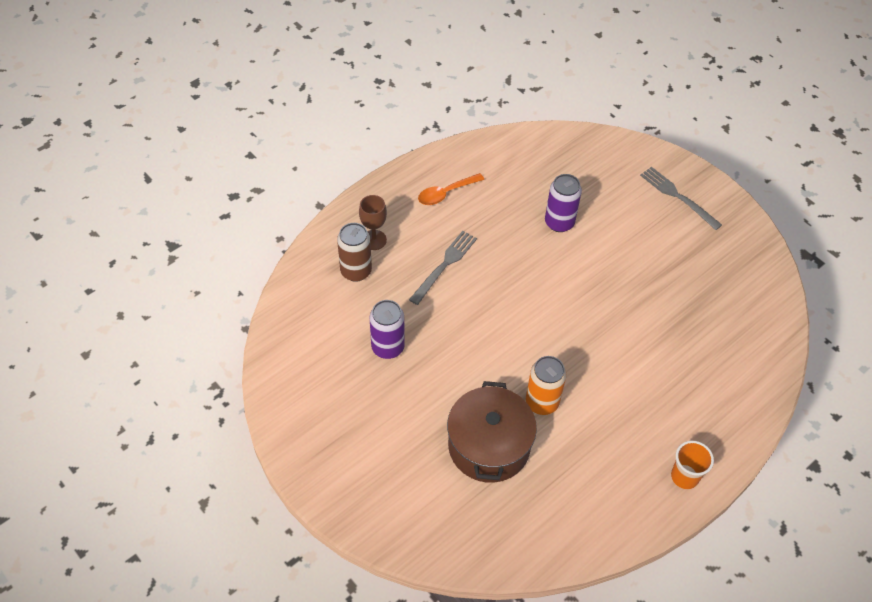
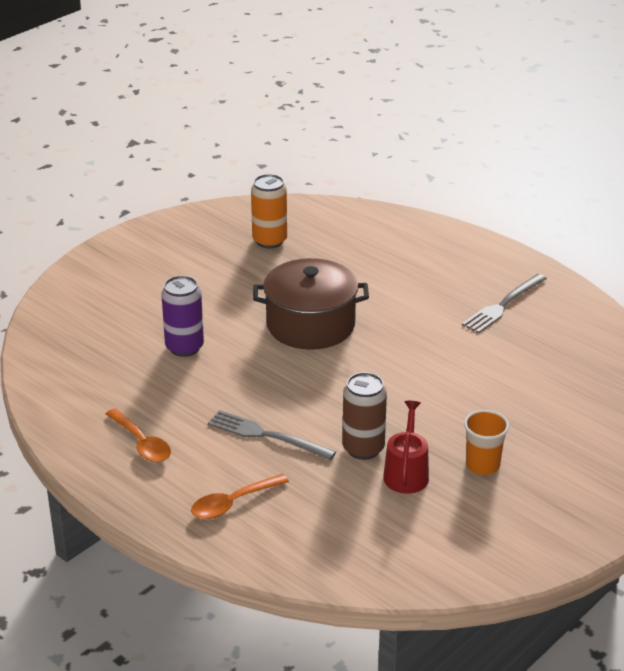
camera: 95 degrees left, 20 degrees down
(356, 271) = (290, 515): brown can -> brown can (363, 448)
(374, 240) = (232, 503): brown goblet -> orange spoon
(388, 347) = (406, 473): purple can -> red watering can
(489, 446) = (515, 385): brown pot -> brown pot (310, 325)
(542, 402) = (447, 351): orange can -> orange can (269, 241)
(678, 196) = (135, 264): grey fork -> grey fork (503, 305)
(684, 477) = (502, 263): orange cup -> orange cup (482, 465)

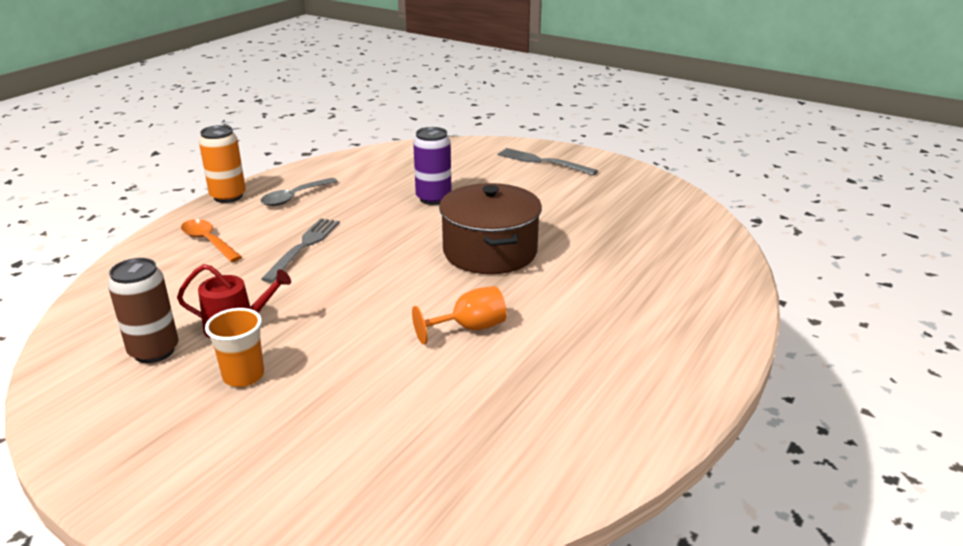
camera: 80 degrees right, 5 degrees down
(141, 443) = (294, 197): orange spoon -> grey spoon
(269, 241) = (633, 217): orange can -> orange can (228, 196)
(363, 448) = (280, 297): brown can -> brown can (154, 351)
(433, 348) = (469, 328): none -> orange goblet
(503, 305) = (584, 376): grey fork -> grey fork (543, 162)

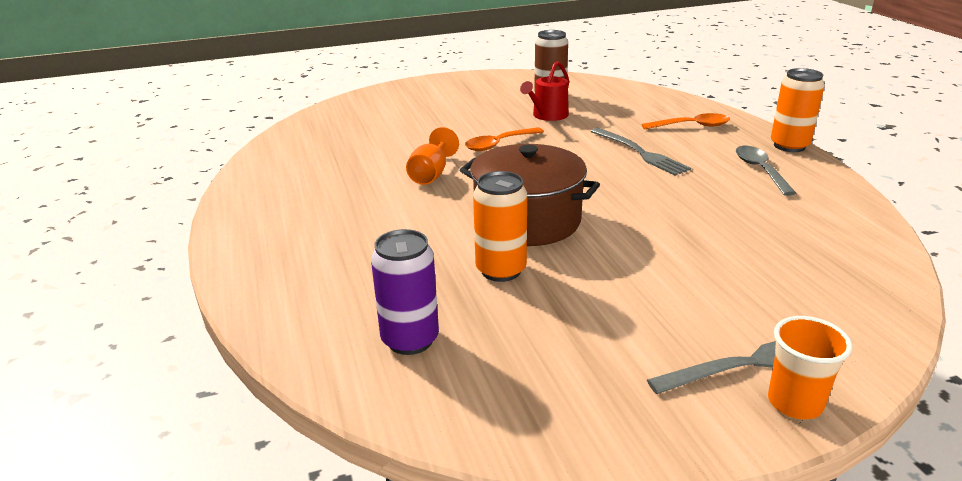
camera: 130 degrees right, 0 degrees up
(243, 376) = (489, 109): orange cup -> orange cup (795, 403)
(354, 322) = (499, 144): none -> orange spoon
(433, 198) = (687, 234): purple can -> purple can (410, 340)
(565, 237) = (501, 270): none -> orange can

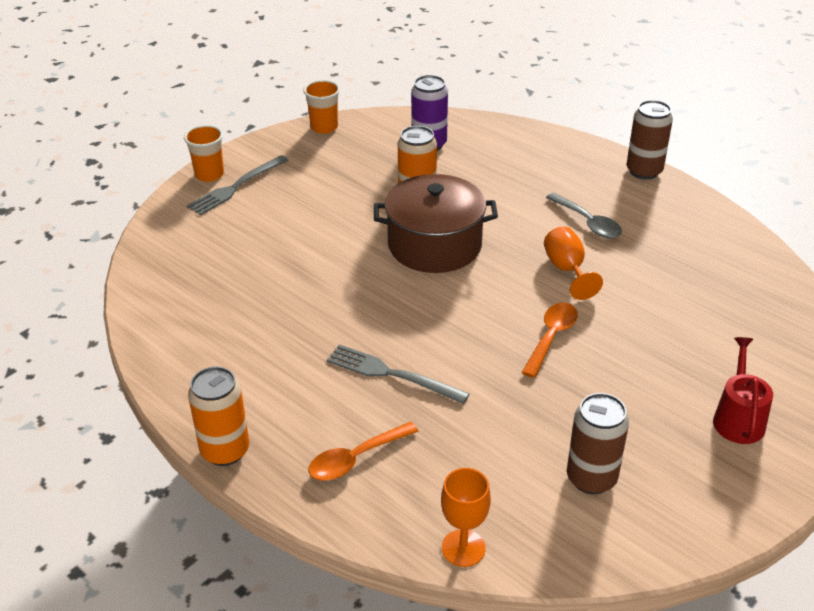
camera: 150 degrees right, 10 degrees up
(229, 226) = (644, 171): none -> brown can
(547, 438) = (324, 127): none -> orange cup
(548, 115) = (549, 419): red watering can -> red watering can (738, 418)
(646, 92) = (463, 548): none -> orange goblet
(760, 170) = (254, 385): grey spoon -> grey spoon (588, 222)

